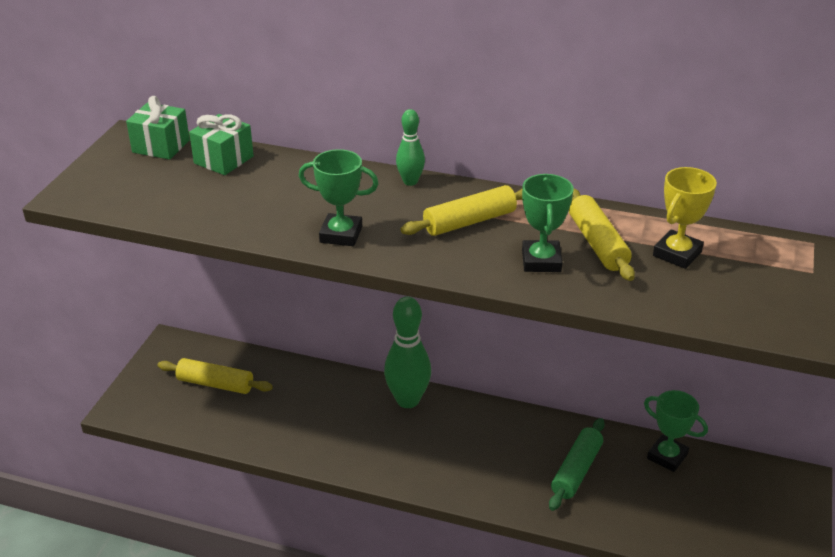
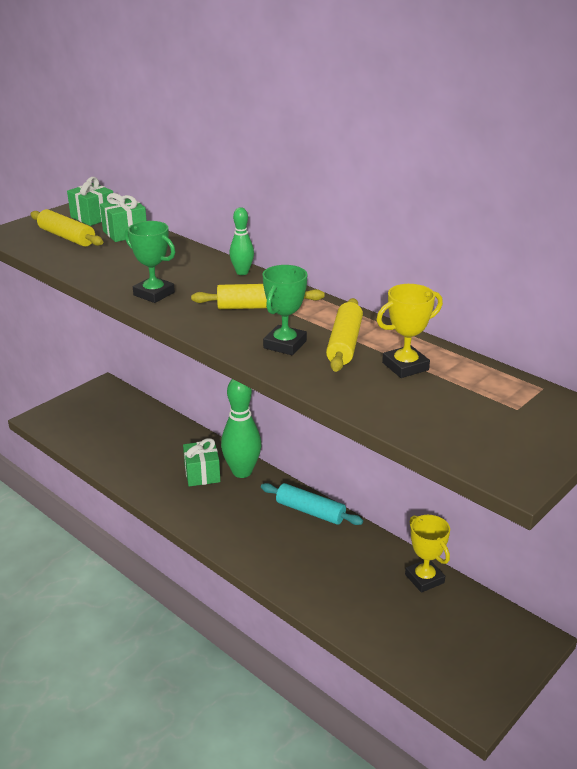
camera: 25 degrees right, 5 degrees down
(215, 384) = (113, 420): yellow rolling pin -> yellow rolling pin (67, 237)
(367, 417) = (202, 474): none -> green gift
(510, 422) = (310, 511): none -> turquoise rolling pin
(576, 470) = (336, 564): green rolling pin -> none
(667, 456) = (424, 578): green trophy -> yellow trophy

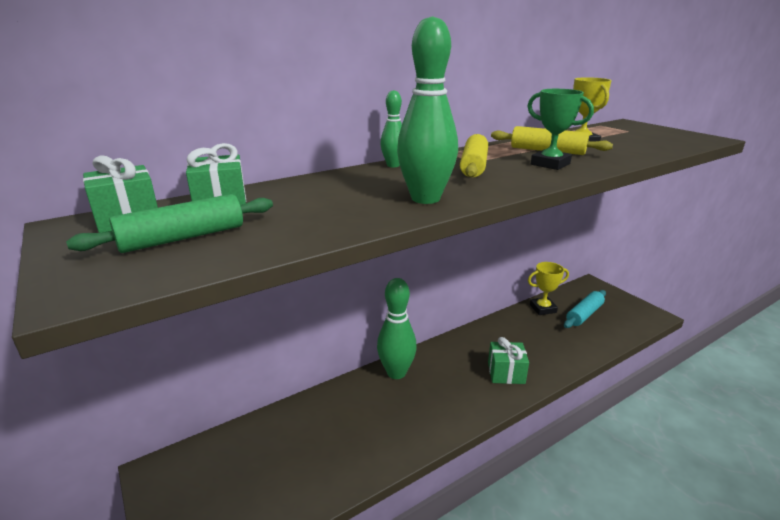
camera: 75 degrees left, 5 degrees down
(67, 237) = (183, 238): yellow rolling pin -> green rolling pin
(154, 294) = (425, 198): green trophy -> green bowling pin
(202, 474) = (390, 400): green gift -> green gift (506, 373)
(310, 511) = (463, 343): turquoise rolling pin -> turquoise rolling pin (584, 314)

